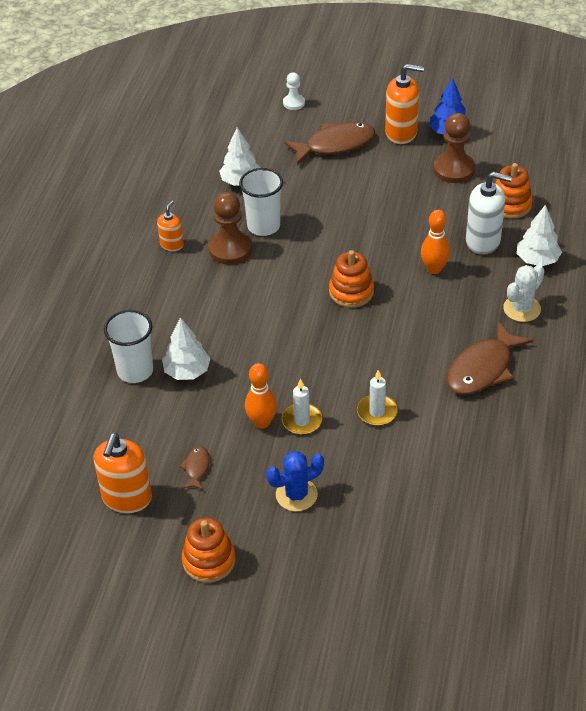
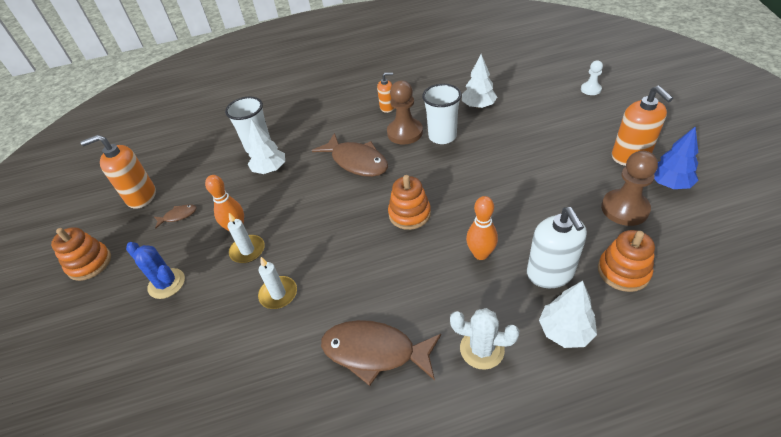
camera: 65 degrees right, 0 degrees up
(335, 145) = (570, 129): brown fish -> brown fish (356, 161)

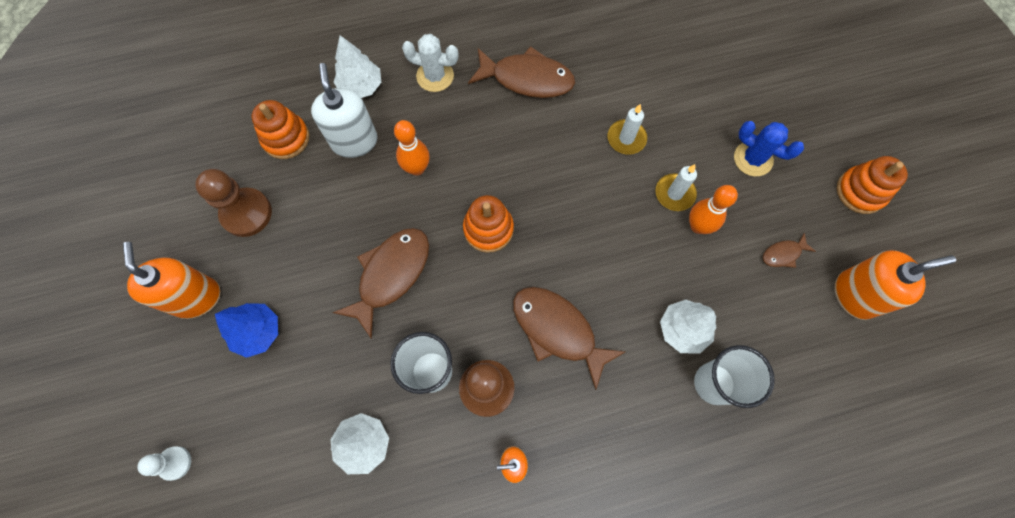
camera: 175 degrees right, 25 degrees up
(484, 180) = (390, 275): none -> brown fish
(669, 183) = (178, 246): blue tree -> blue tree (258, 332)

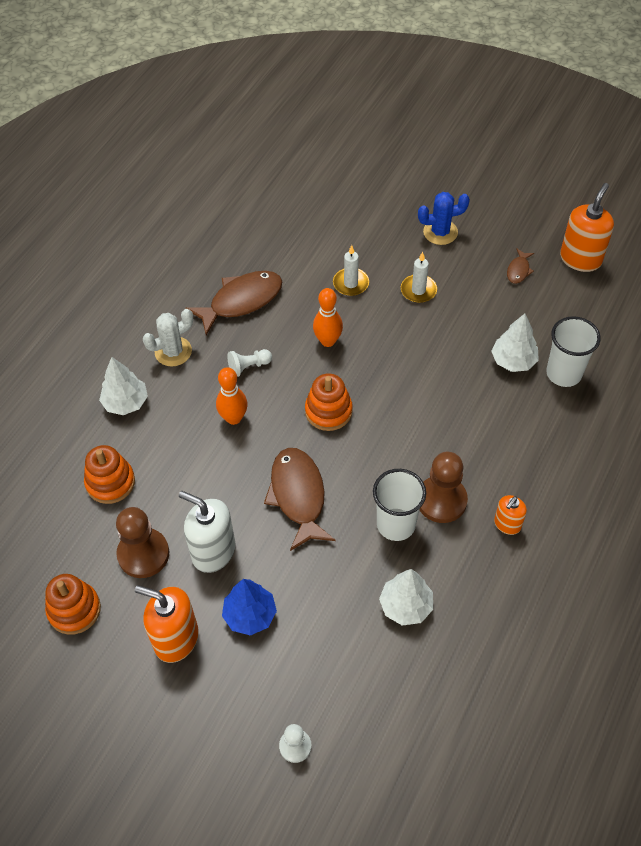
camera: 45 degrees left, 15 degrees down
(354, 141) = (166, 440): white soap dispenser -> white soap dispenser (213, 551)
(473, 137) = (248, 366): none -> white pawn
(558, 330) = (443, 428): brown fish -> none
(698, 226) = (454, 297): orange bowling pin -> orange bowling pin (328, 341)
(860, 191) = (520, 200): orange stacking toy -> orange stacking toy (74, 610)

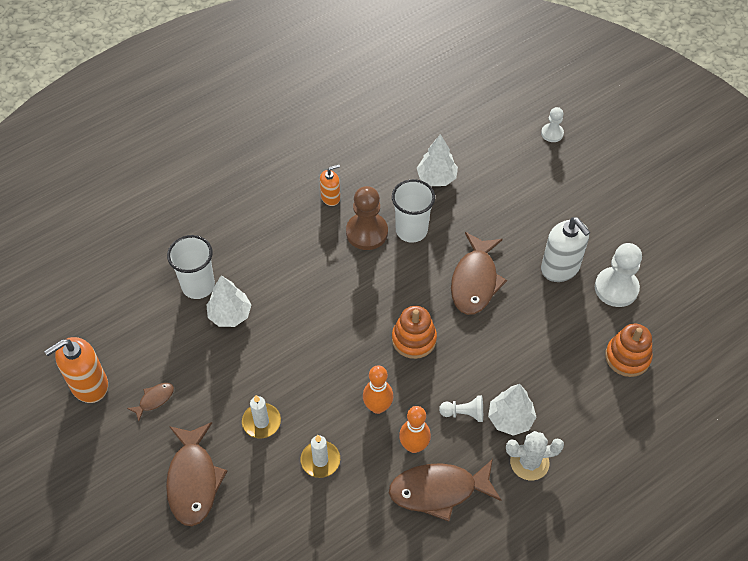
camera: 155 degrees left, 0 degrees up
(74, 610) = (681, 270): orange stacking toy -> none
(126, 403) = (592, 427): white tree -> white tree (510, 419)
(143, 554) = (616, 288): brown pawn -> white pawn
(176, 639) = (609, 222): orange soap dispenser -> none
(233, 418) = (499, 369): orange bowling pin -> orange bowling pin (414, 446)
(250, 615) = (550, 215): blue tree -> none
(440, 232) = (193, 480): blue cactus -> brown fish

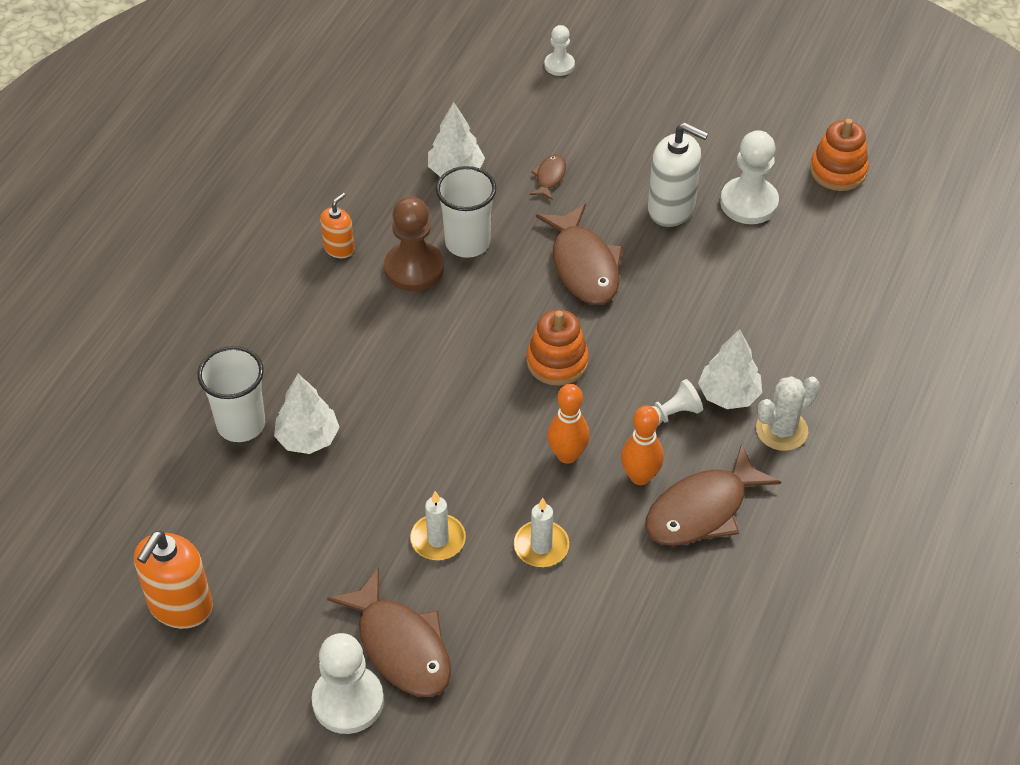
camera: 30 degrees left, 5 degrees down
(140, 499) = (348, 701): none -> white pawn
(154, 400) = (281, 581): brown fish -> brown fish (549, 177)
(627, 357) = (811, 270): orange stacking toy -> orange stacking toy (838, 171)

